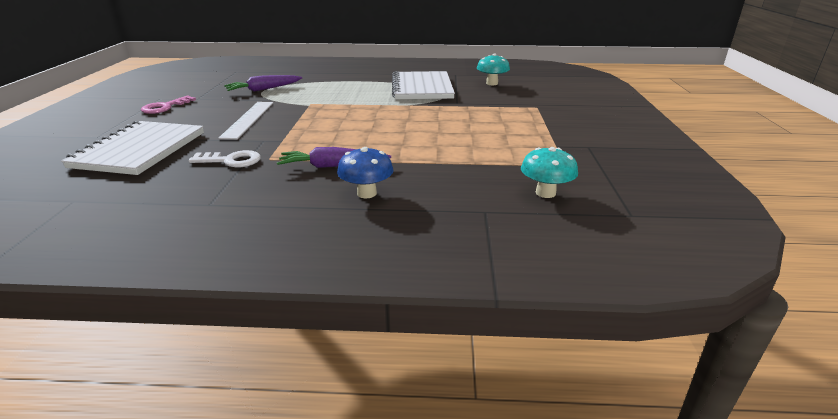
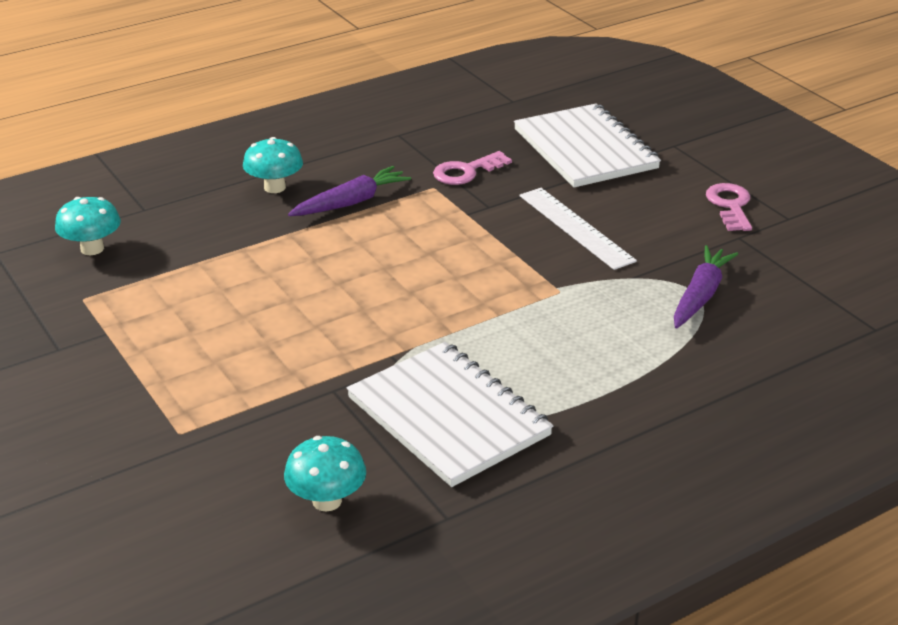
camera: 145 degrees right, 5 degrees up
(231, 161) = (466, 172): white key -> pink key
(366, 193) = (274, 187): blue mushroom -> turquoise mushroom

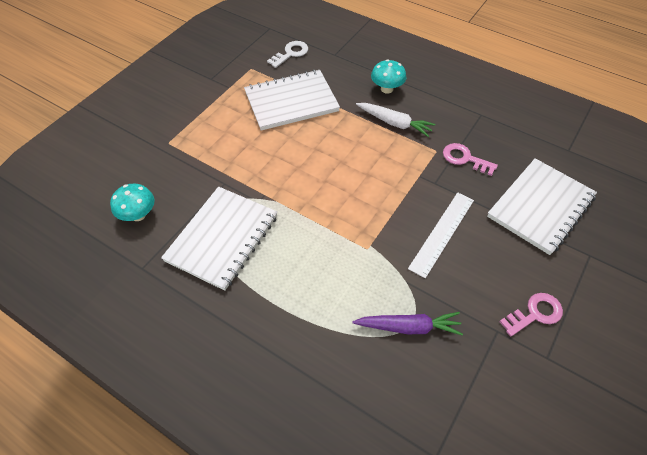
camera: 65 degrees right, 20 degrees up
(92, 249) = (291, 53): turquoise mushroom -> white key
(212, 278) = (291, 101): none -> white notebook
(351, 202) = (394, 123): purple carrot -> white carrot

